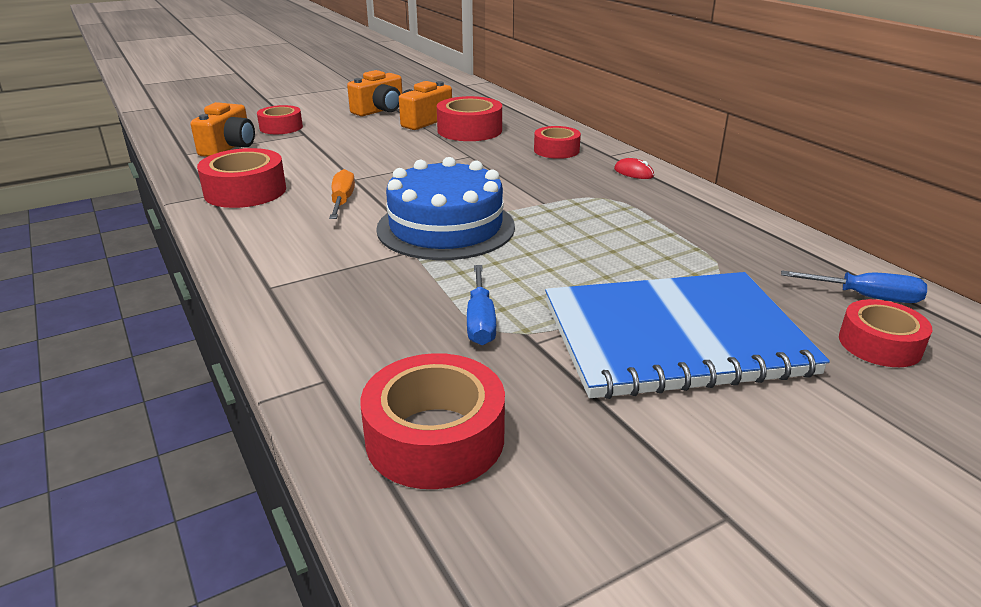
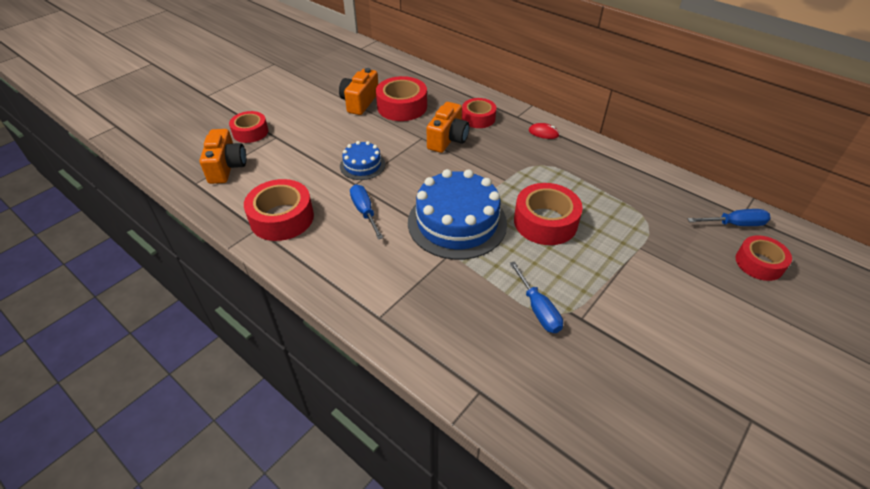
camera: 20 degrees left, 15 degrees up
(342, 201) = (365, 212): orange screwdriver -> blue screwdriver
(377, 166) = (362, 165): none -> blue cake
(380, 110) = (316, 94): orange camera -> orange camera (448, 139)
(435, 437) = (575, 417): red tape -> red tape (545, 222)
(674, 337) = (654, 290): blue notebook -> none

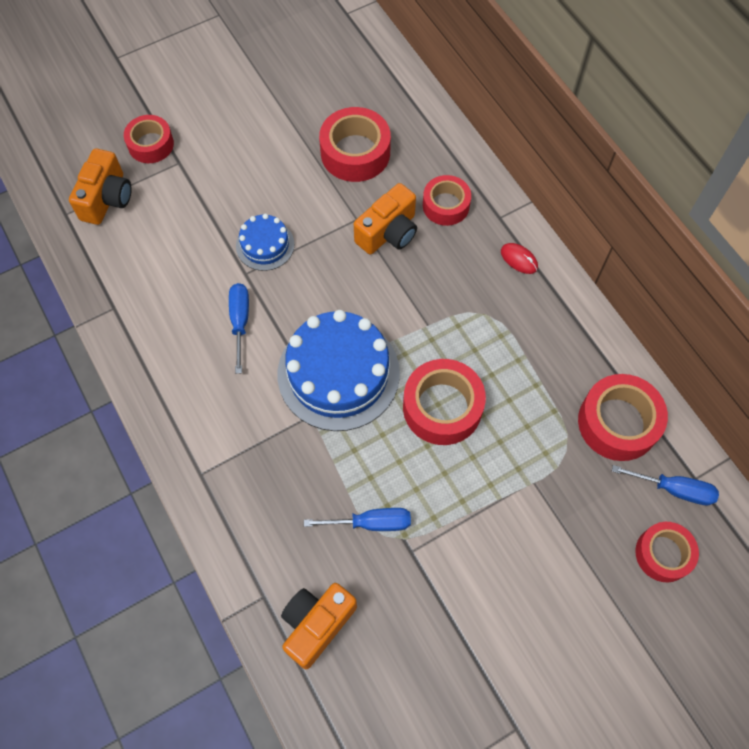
camera: 20 degrees right, 20 degrees up
(282, 218) = (145, 301): red tape -> red tape (618, 422)
(360, 102) = (304, 127): orange camera -> orange camera (316, 624)
(538, 309) = (370, 523): blue screwdriver -> blue screwdriver turned 90 degrees counterclockwise

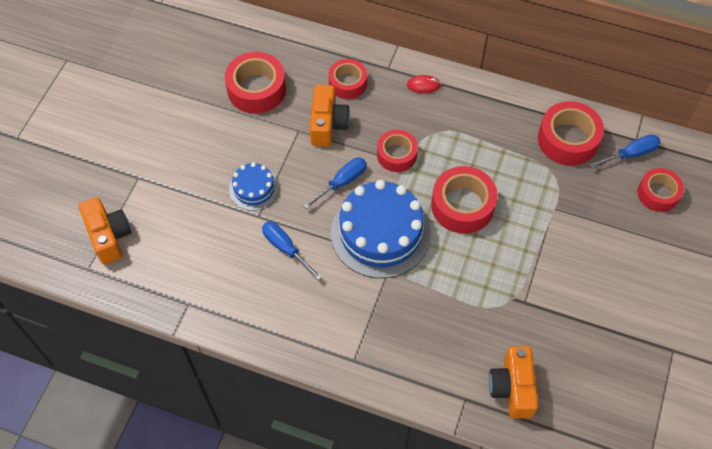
camera: 40 degrees left, 5 degrees down
(151, 144) = (105, 179): red tape -> red tape (396, 155)
(370, 523) = (486, 305): blue screwdriver -> blue screwdriver (342, 182)

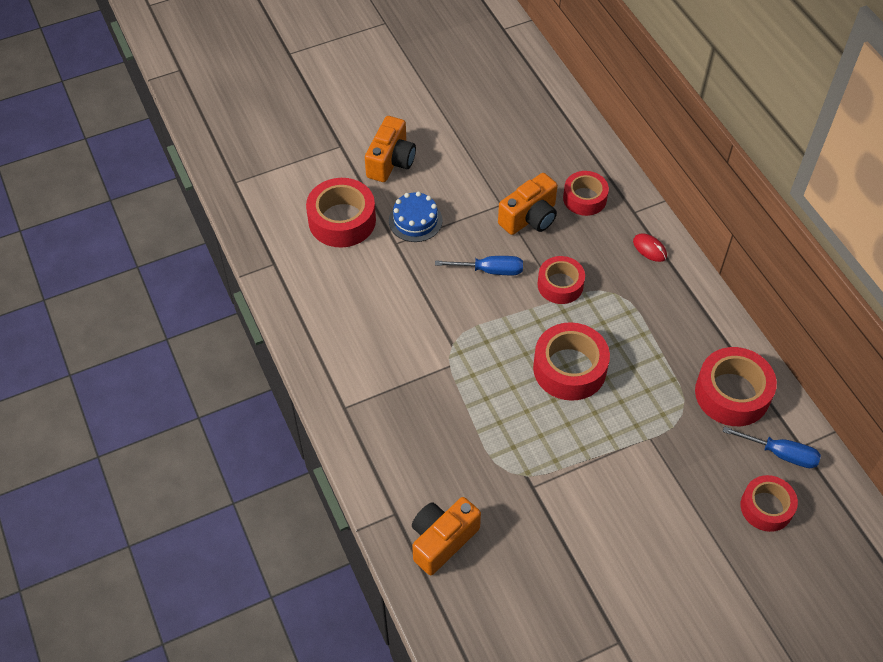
camera: 45 degrees right, 5 degrees down
(109, 236) = (273, 172): orange camera -> orange camera (391, 161)
(256, 89) = (503, 148): red tape -> red tape (342, 220)
(286, 248) = (388, 284): blue screwdriver -> none
(380, 233) = (476, 333): blue cake -> none

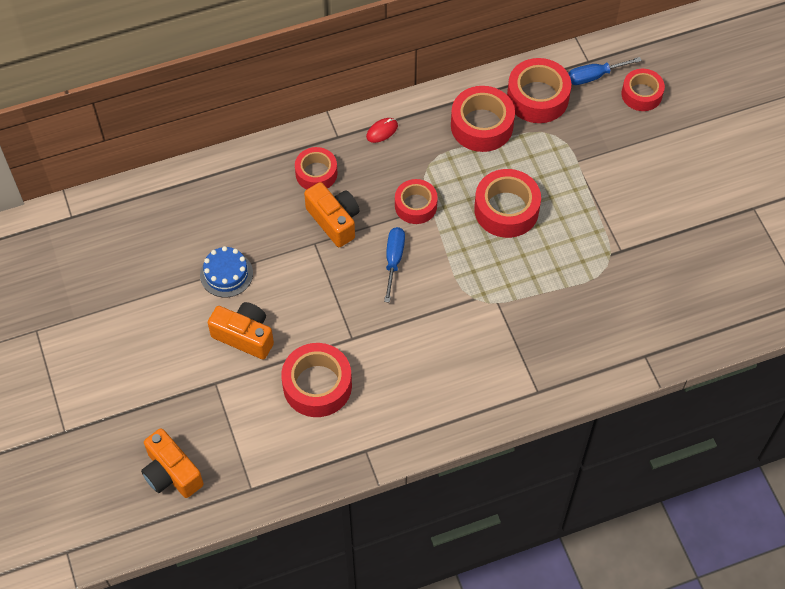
camera: 85 degrees left, 5 degrees up
(415, 220) = (325, 319): blue cake -> blue cake (226, 274)
(442, 540) = (670, 322): orange camera -> orange camera (171, 473)
(678, 339) = (481, 125): none -> red tape
(780, 453) = (594, 76): blue screwdriver -> blue screwdriver turned 135 degrees counterclockwise

